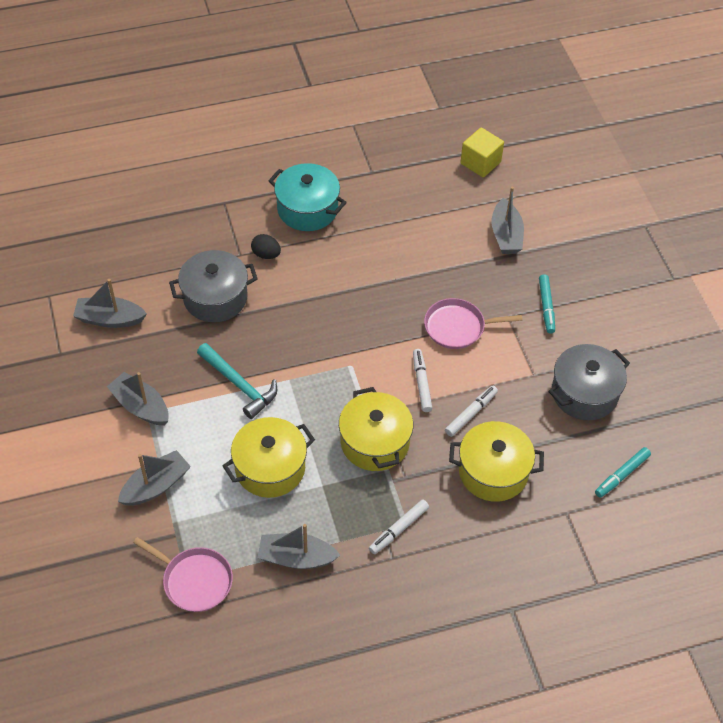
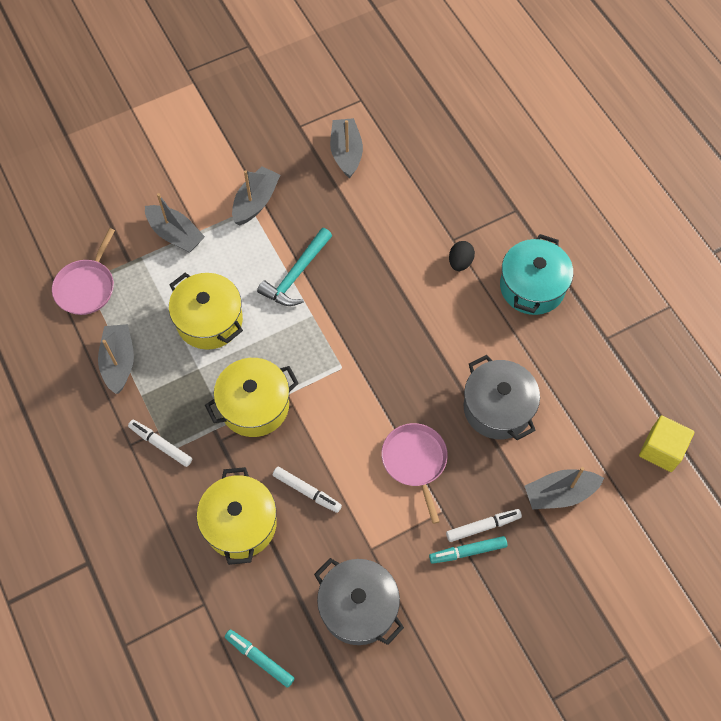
camera: 80 degrees right, 10 degrees up
(215, 298) = (393, 231): grey pot -> grey pot (497, 408)
(421, 383) = (334, 437): white marker -> white marker (483, 526)

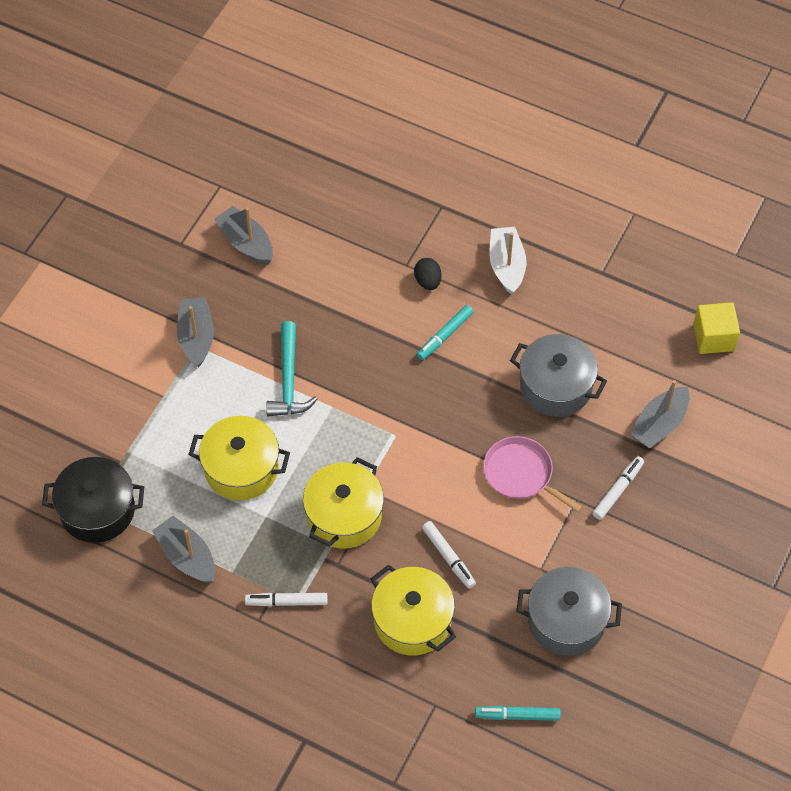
camera: 35 degrees left, 5 degrees down
(86, 287) = (97, 510): pink pan -> black pot
(175, 234) = (143, 412): grey boat -> none
(307, 491) = (448, 557): white marker -> white marker turned 60 degrees clockwise
(467, 551) = (620, 518): turquoise marker -> turquoise marker (445, 335)
(532, 287) = (506, 265): turquoise pot -> white boat

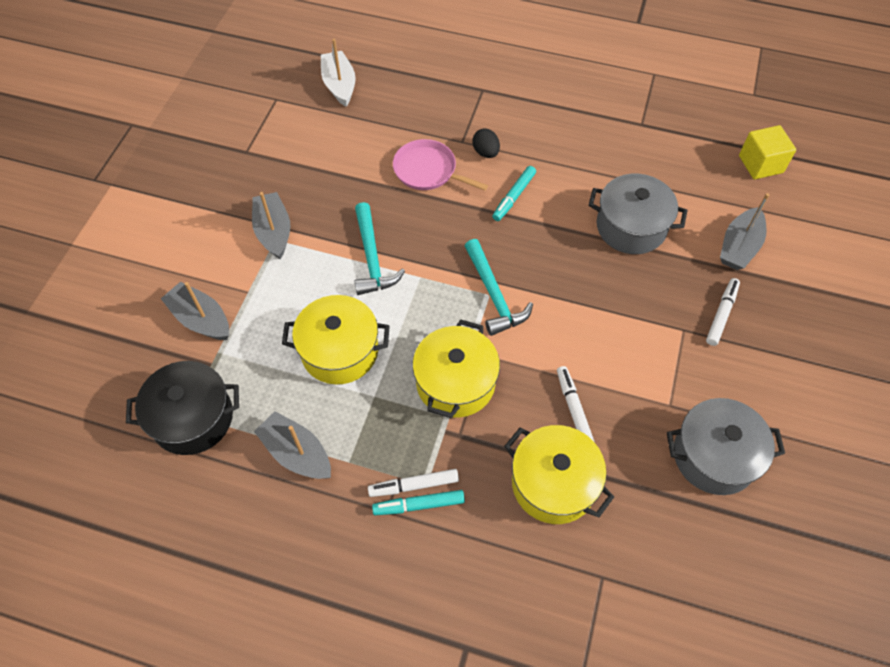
camera: 10 degrees left, 0 degrees up
(246, 243) = (308, 143): grey boat -> grey boat (201, 319)
(400, 436) = (494, 295): none -> turquoise hammer
(448, 557) = (573, 408): white marker -> white marker turned 150 degrees counterclockwise
(506, 265) = (554, 130): white boat -> white boat (339, 85)
(517, 715) = (696, 573): turquoise marker -> turquoise marker (419, 505)
(521, 474) = (622, 313): pink pan -> pink pan (428, 170)

